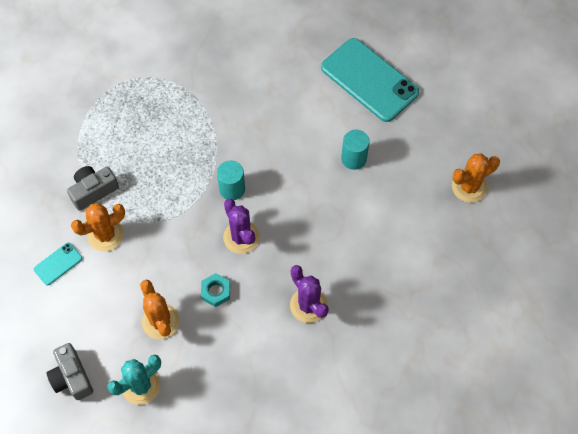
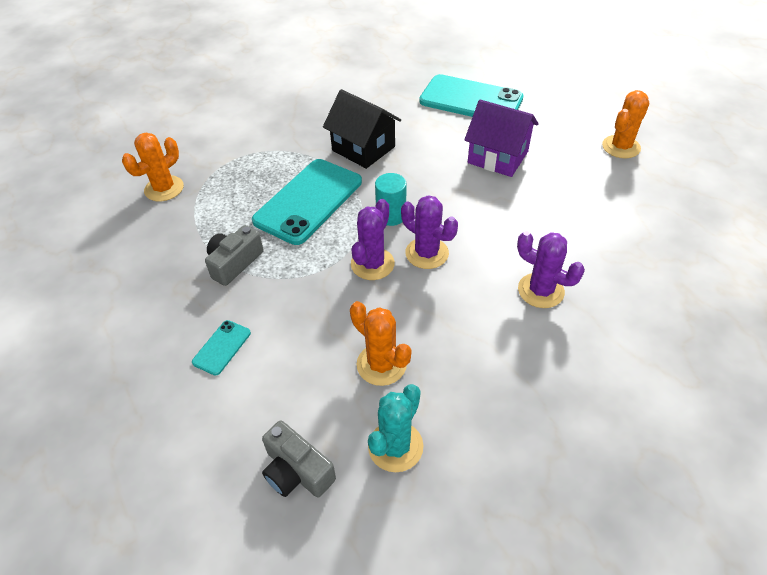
camera: 20 degrees left, 15 degrees down
(105, 235) = (268, 300): orange cactus -> orange cactus (164, 189)
(174, 149) = (309, 201): none -> turquoise phone
(195, 231) = (372, 264): none -> purple cactus
(216, 291) = (429, 312): turquoise nut -> none
(244, 106) = (363, 148): none -> black house
(354, 158) = (498, 157): turquoise cylinder -> purple house

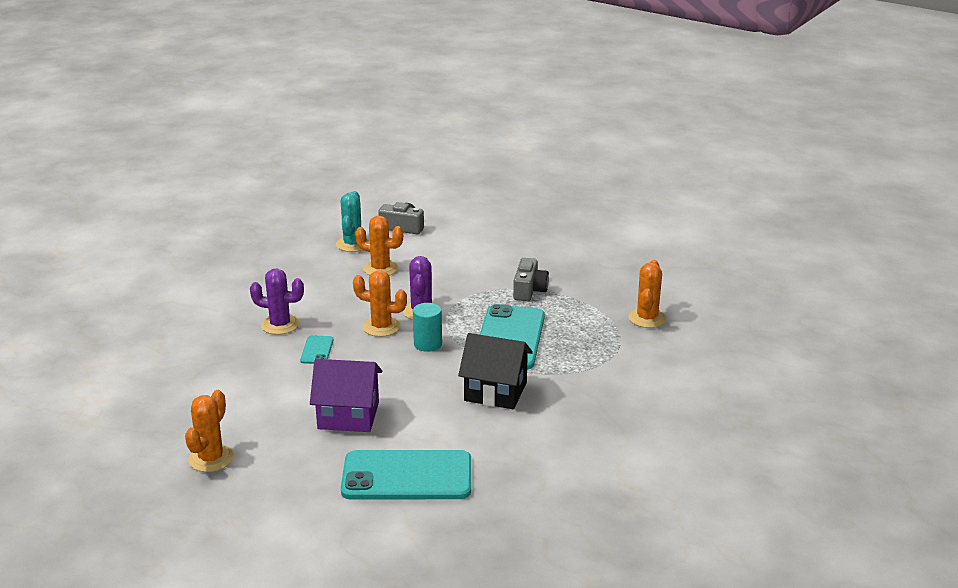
camera: 155 degrees right, 20 degrees down
(221, 347) = (491, 254): turquoise phone -> turquoise phone (317, 350)
(427, 253) = (381, 327): purple cactus -> orange cactus

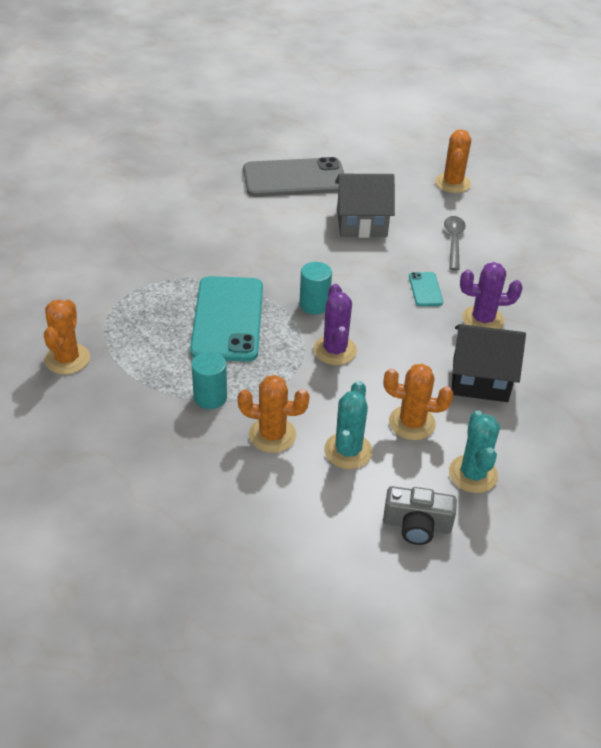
camera: 170 degrees right, 15 degrees up
(259, 391) = (453, 241): none -> grey spoon
(348, 415) = (361, 223): purple house -> grey house
(381, 327) = (372, 324): orange cactus -> orange cactus (272, 435)
(407, 476) = (294, 178): turquoise phone -> grey phone
(433, 258) = (348, 451): none -> turquoise cactus
(495, 391) = (235, 254): black house -> black house (480, 379)
(529, 290) = (210, 397): grey camera -> turquoise cylinder

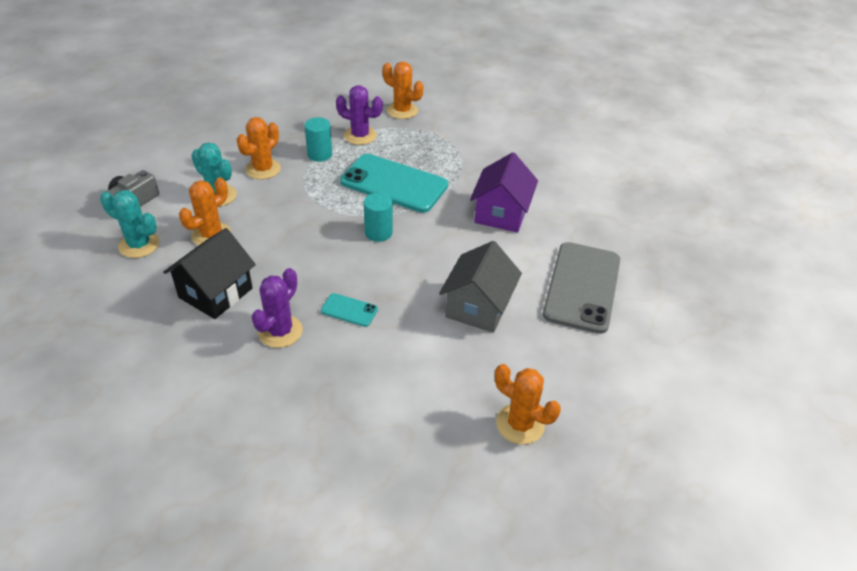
camera: 115 degrees right, 0 degrees up
(228, 237) = (501, 213): none -> purple house
(335, 350) = (317, 224): purple cactus -> purple cactus (360, 136)
(453, 241) = (408, 368): grey spoon -> none

